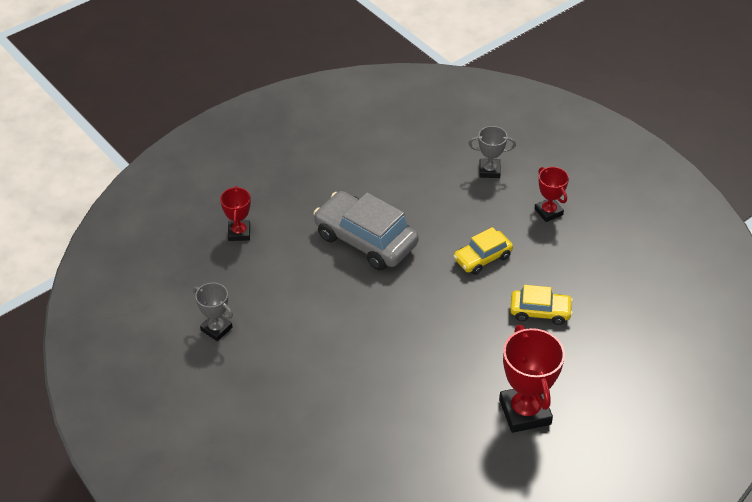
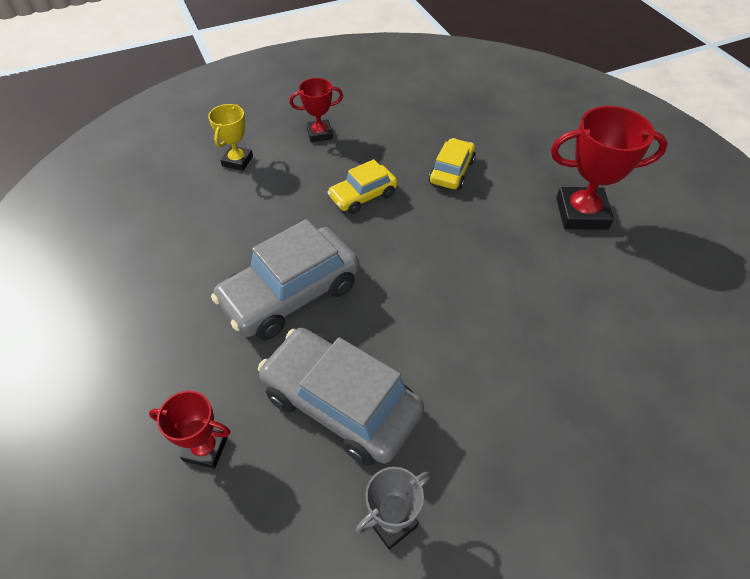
camera: 75 degrees left, 5 degrees up
(287, 288) = (341, 403): none -> grey car
(482, 258) = (363, 196): yellow car -> yellow car turned 75 degrees clockwise
(489, 170) = (237, 161): grey trophy -> yellow trophy

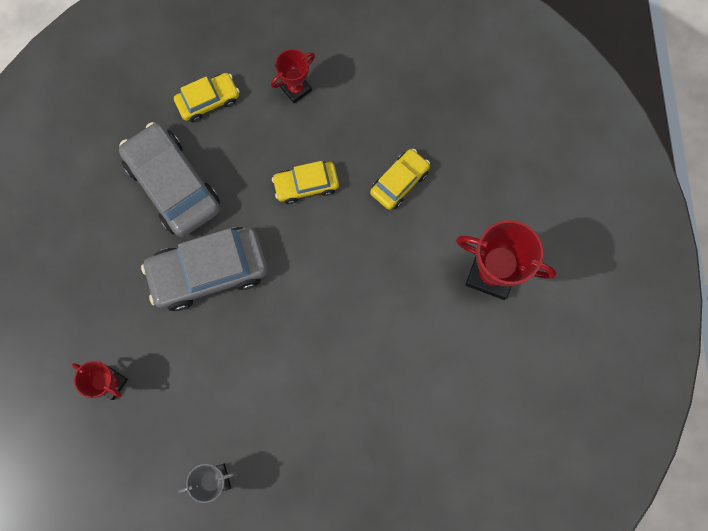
camera: 20 degrees right, 25 degrees up
(237, 161) = (208, 101): yellow trophy -> yellow car
(319, 134) = (296, 89): red trophy -> red trophy turned 45 degrees counterclockwise
(341, 403) = (213, 382): grey car -> grey car (173, 185)

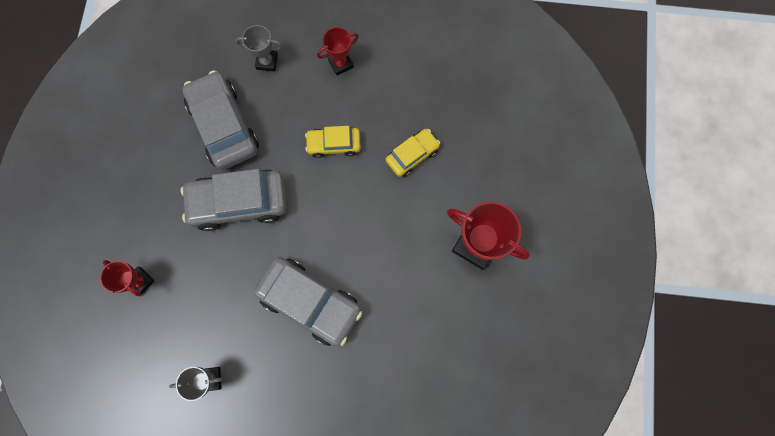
camera: 10 degrees right, 0 degrees up
(208, 101) = (267, 62): yellow car -> grey trophy
(314, 371) = (310, 302): none -> grey car

